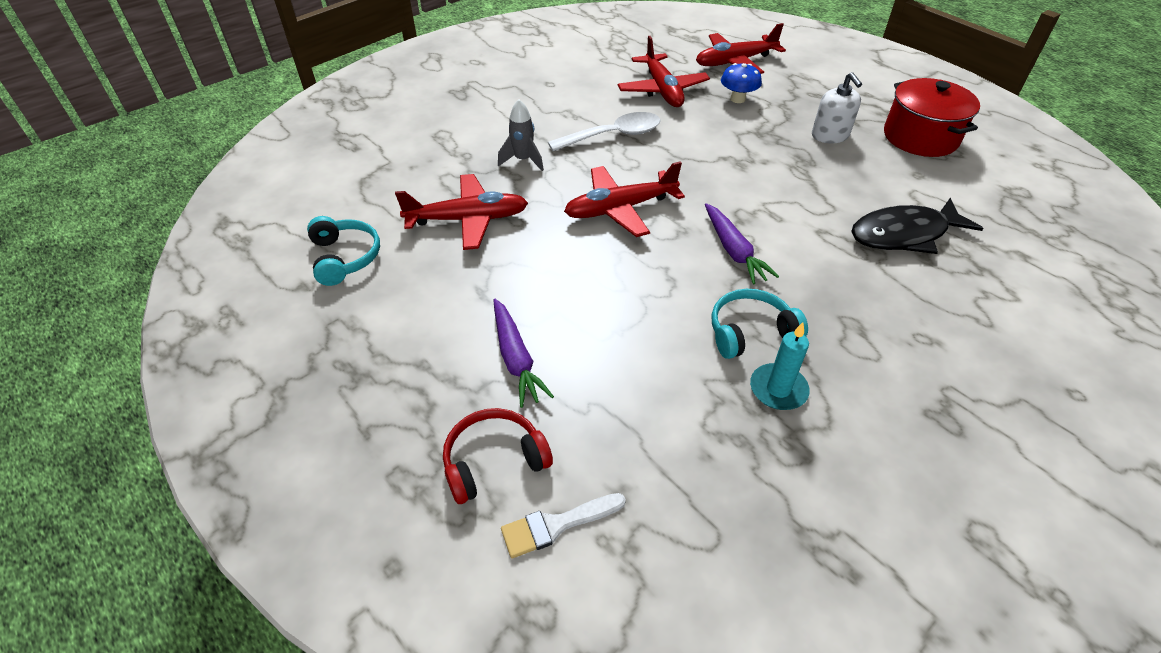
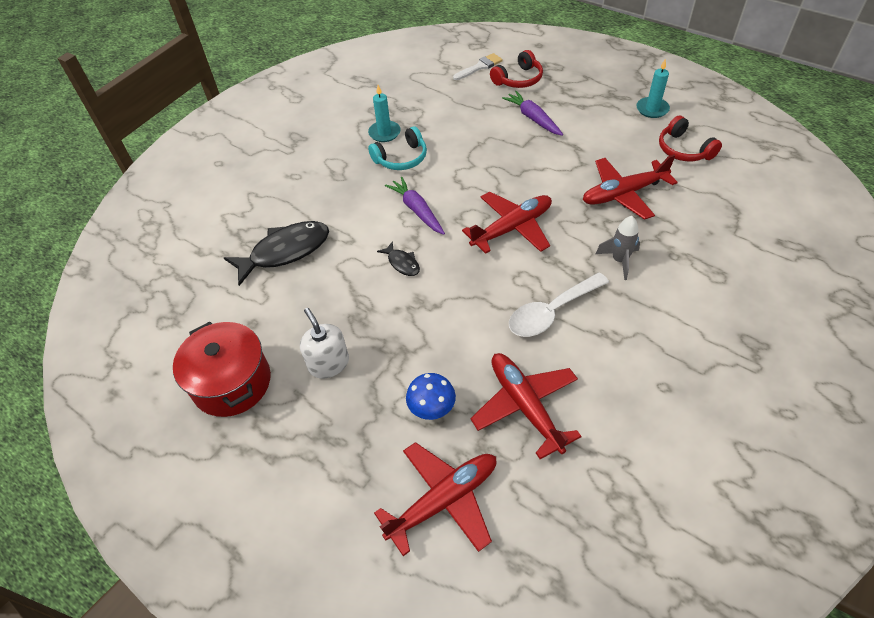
camera: 170 degrees right, 5 degrees up
(322, 331) = (652, 109): none -> turquoise candle
(344, 257) = (684, 149): turquoise headphones -> red headphones
(756, 198) = (402, 263): none -> black fish

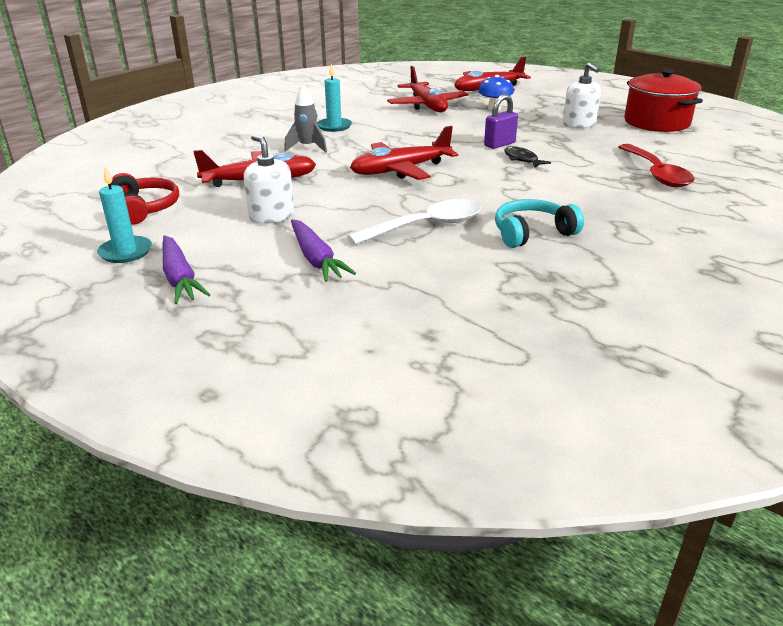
camera: 175 degrees left, 20 degrees down
(285, 252) = (656, 173): black fish -> red spoon
(384, 133) = (564, 264): turquoise candle -> turquoise candle (334, 126)
(417, 210) = (507, 189): purple carrot -> purple carrot (179, 278)
(424, 294) = (499, 144): none -> purple padlock
(480, 67) = (369, 357): white brush -> none
(518, 79) = (303, 321): red headphones -> none
(551, 312) = (388, 131): white spoon -> white spoon (426, 226)
(585, 153) = (271, 216): none -> white soap dispenser

